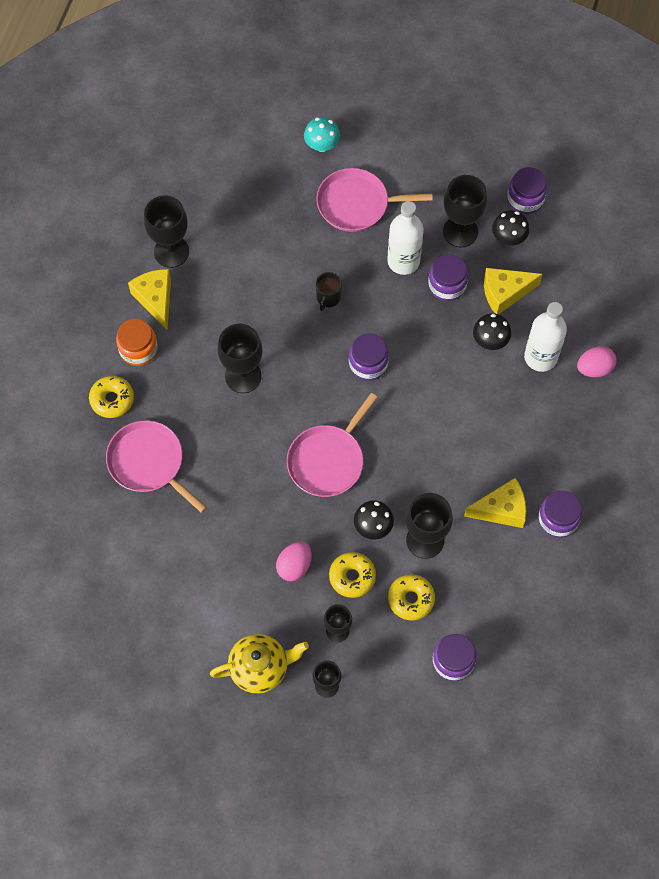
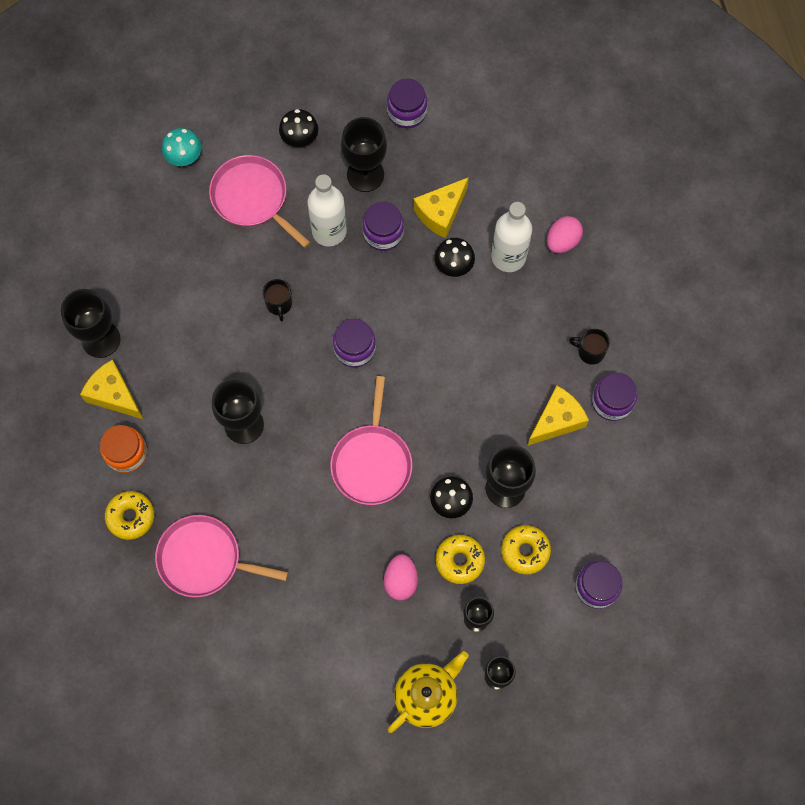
camera: 30 degrees left, 5 degrees up
(357, 204) = (252, 198): pink pan -> pink pan turned 75 degrees clockwise
(508, 238) = (413, 157): black mushroom -> black mushroom (300, 138)
(563, 469) = (590, 352): none -> black mug

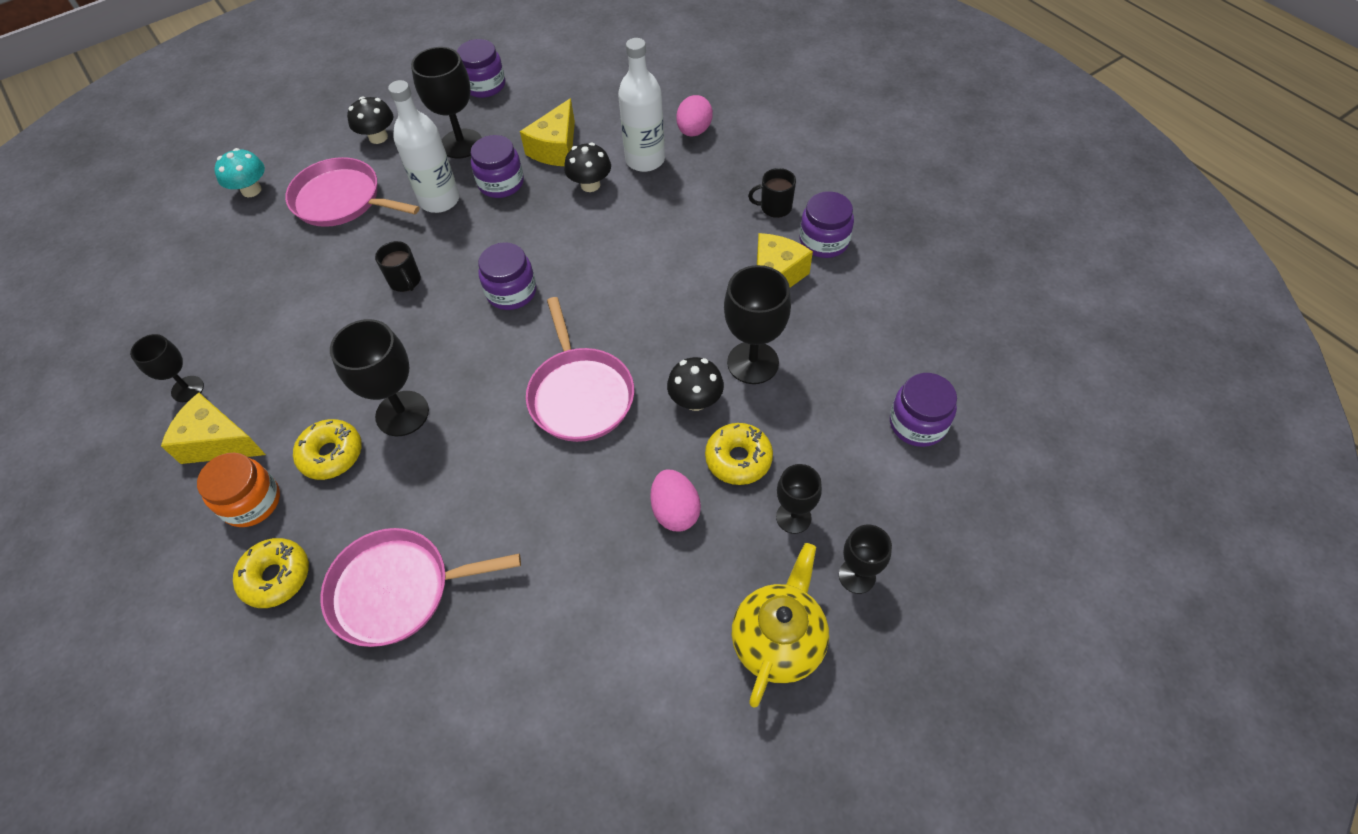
camera: 20 degrees left, 15 degrees down
(101, 339) = (187, 389): black goblet -> black goblet, size x0.61
(525, 551) = (811, 418): yellow donut -> yellow donut (331, 454)

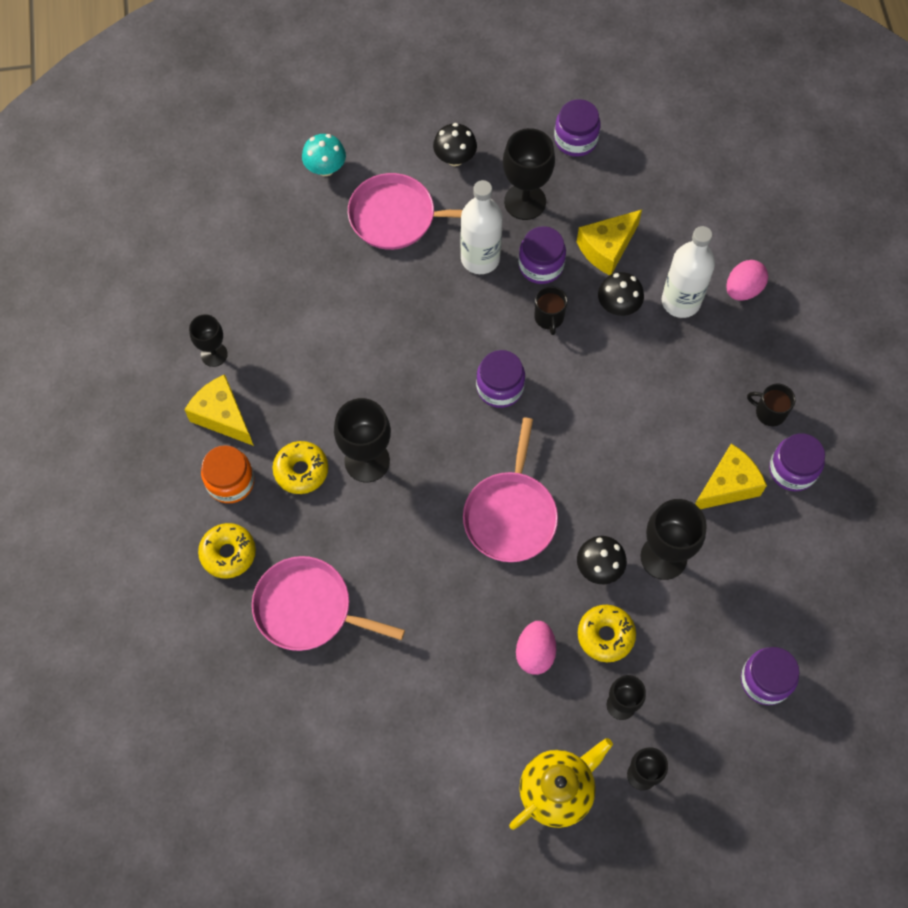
camera: 25 degrees right, 10 degrees up
(341, 200) = (397, 217): pink pan -> pink pan turned 45 degrees counterclockwise
(405, 281) = (418, 332): black mug -> black mug (549, 318)

